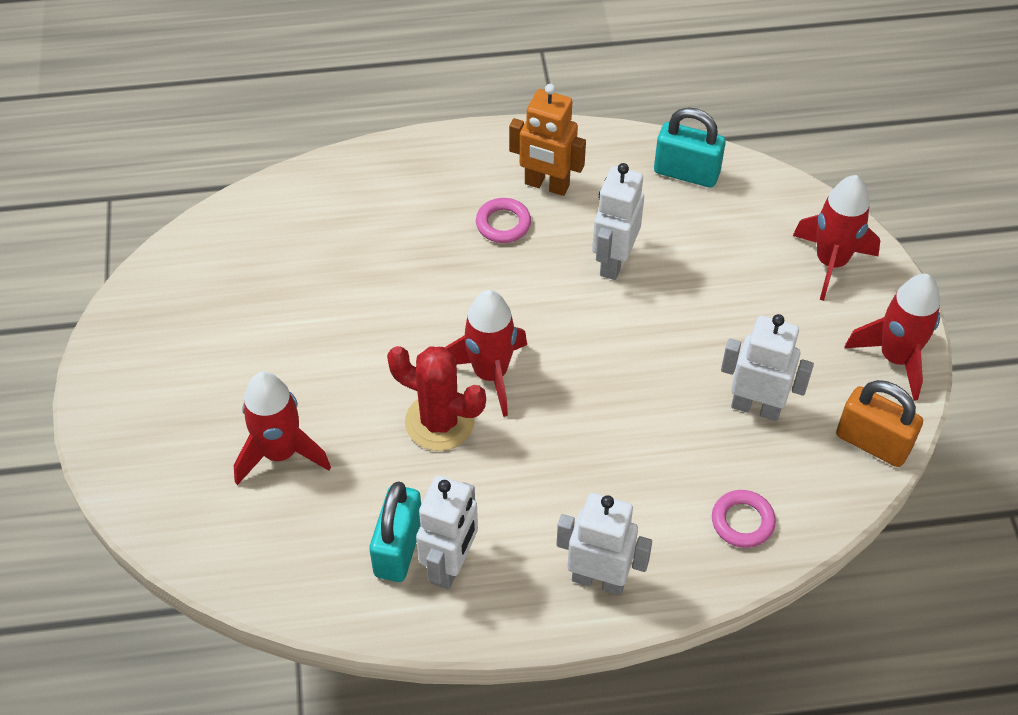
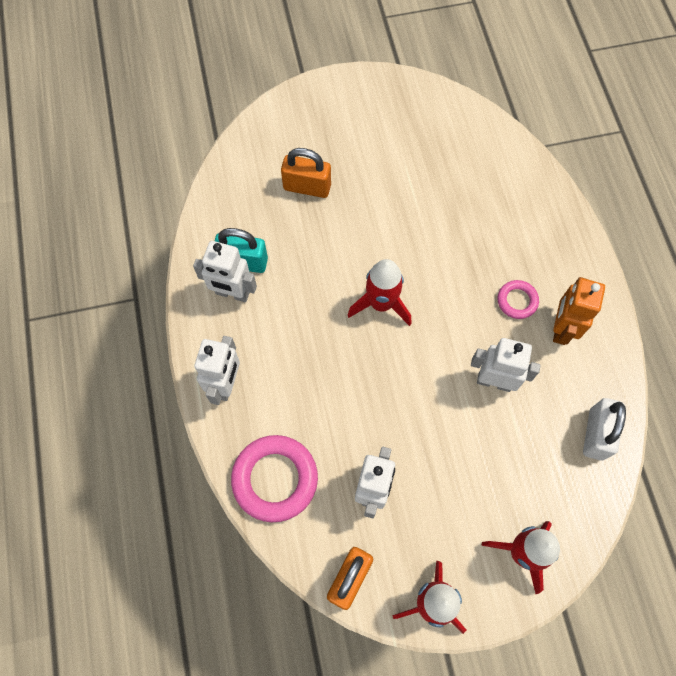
camera: 85 degrees right, 15 degrees up
(280, 453) = (307, 187): red rocket -> orange padlock
(439, 422) = (339, 276): red cactus -> none
(686, 173) = (596, 434): turquoise padlock -> white padlock
(742, 521) = (275, 479): pink ring -> pink ring, size x1.91

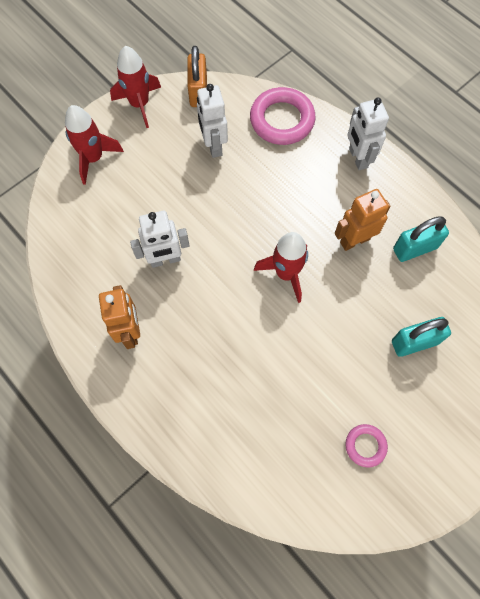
camera: 150 degrees right, 0 degrees up
(232, 293) = (403, 220): white robot -> none
(294, 300) = (354, 240): none -> orange robot
(307, 187) = (414, 342): orange padlock -> turquoise padlock
(517, 301) = (177, 335): pink ring -> pink ring (365, 446)
(596, 434) = (70, 261): white padlock -> none

